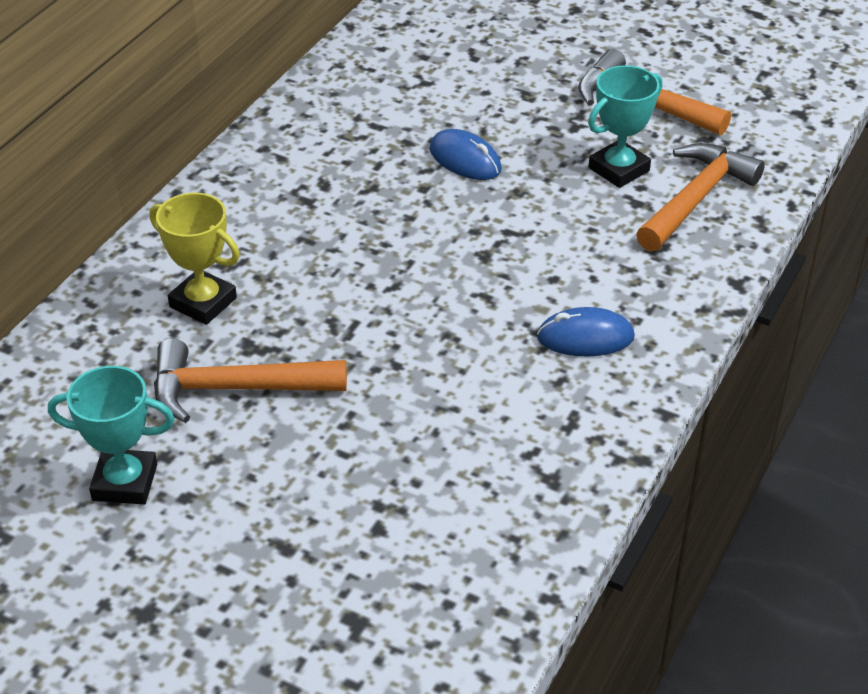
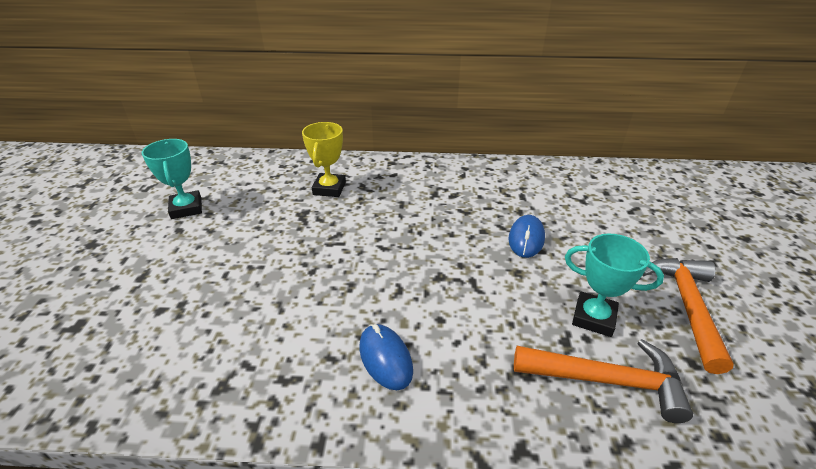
camera: 65 degrees right, 5 degrees down
(236, 388) = (267, 219): orange hammer -> none

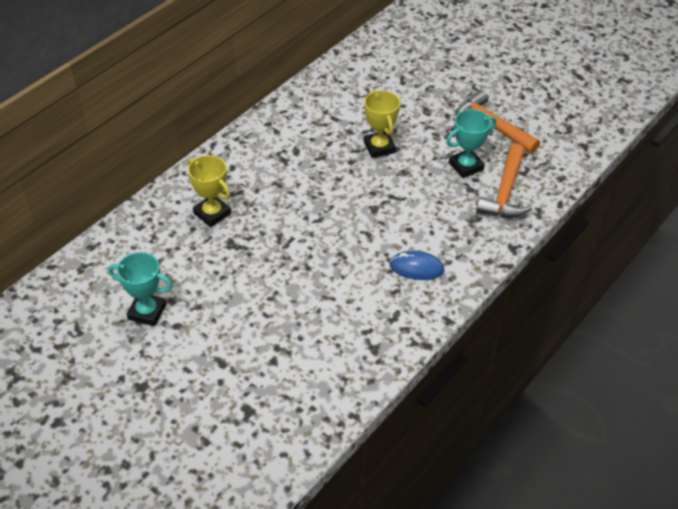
camera: 55 degrees left, 10 degrees up
(526, 239) = (379, 147): blue mouse -> yellow trophy
(606, 380) = (505, 192): orange hammer -> orange hammer turned 150 degrees clockwise

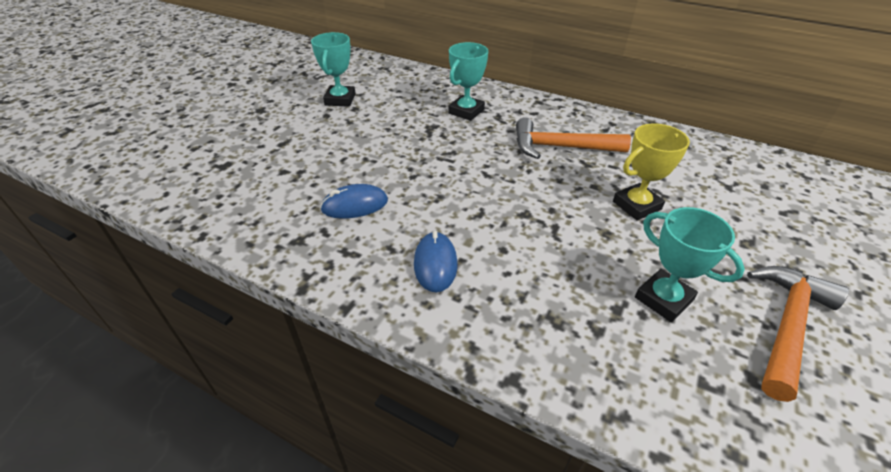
camera: 80 degrees right, 5 degrees down
(212, 213) = (466, 111): yellow trophy -> turquoise trophy
(338, 309) = (355, 205): none -> blue mouse
(505, 192) = (638, 358): orange hammer -> orange hammer (561, 147)

